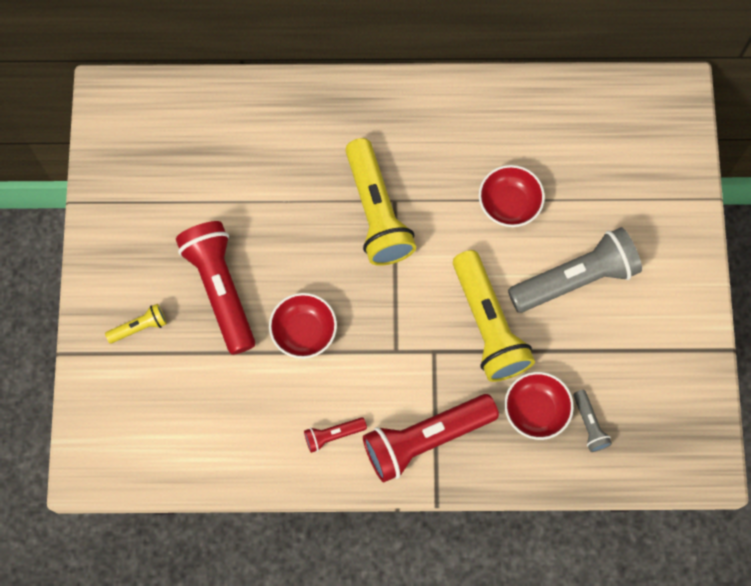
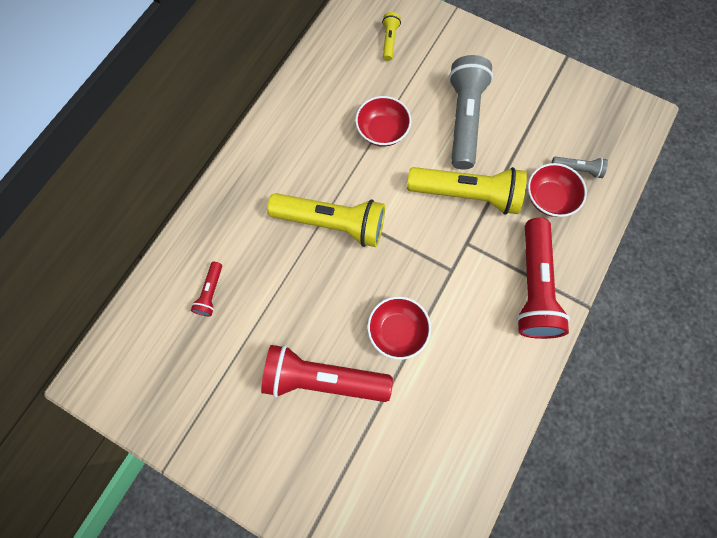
camera: 60 degrees left, 0 degrees up
(139, 327) = (315, 468): yellow flashlight -> yellow flashlight (389, 41)
(333, 435) = (495, 355): red flashlight -> red flashlight (210, 293)

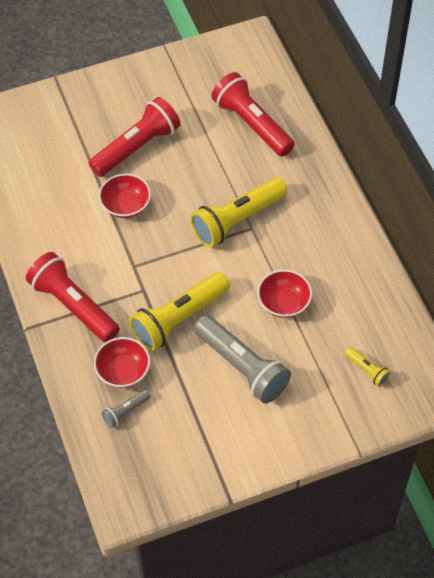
camera: 130 degrees right, 15 degrees down
(210, 293) = (252, 124): red flashlight -> red flashlight, size x2.18

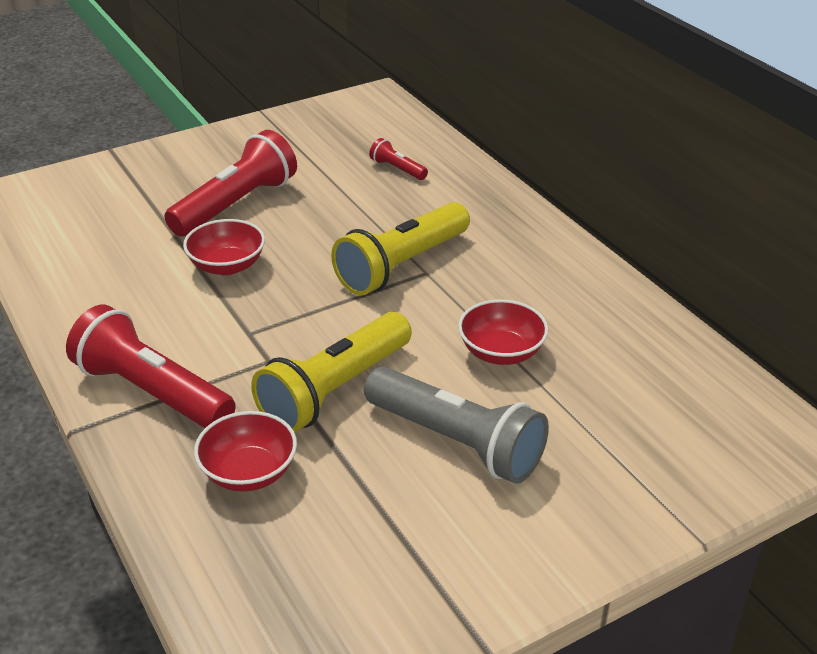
camera: 10 degrees left, 20 degrees down
(125, 411) = (261, 532): grey flashlight -> none
(252, 124) = (397, 169): red flashlight -> red flashlight, size x0.46
(367, 370) = (667, 423): yellow flashlight -> none

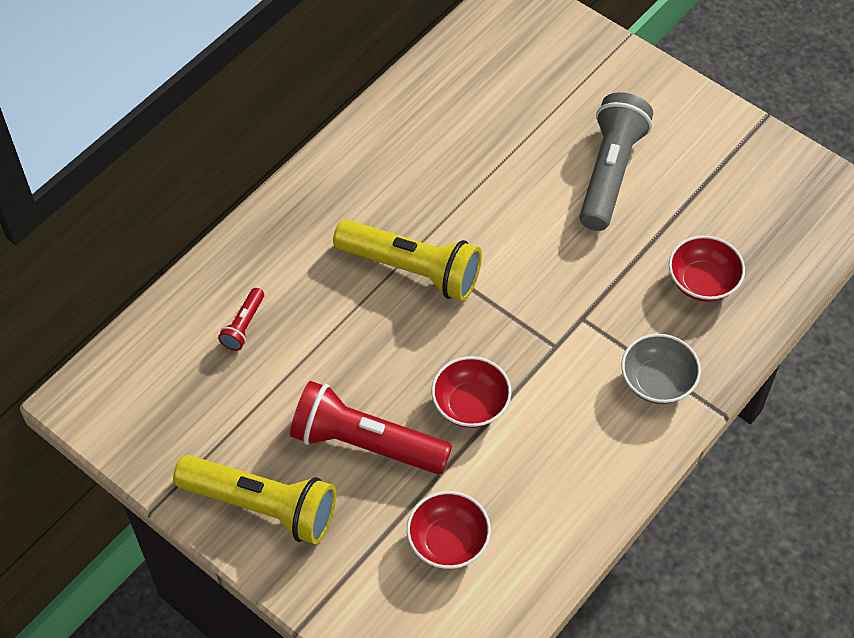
camera: 110 degrees left, 20 degrees up
(152, 392) = (657, 381): red flashlight -> grey bowl
(334, 390) = (594, 262): yellow flashlight -> yellow flashlight (262, 506)
(501, 352) = (499, 171): red bowl -> red bowl (448, 541)

